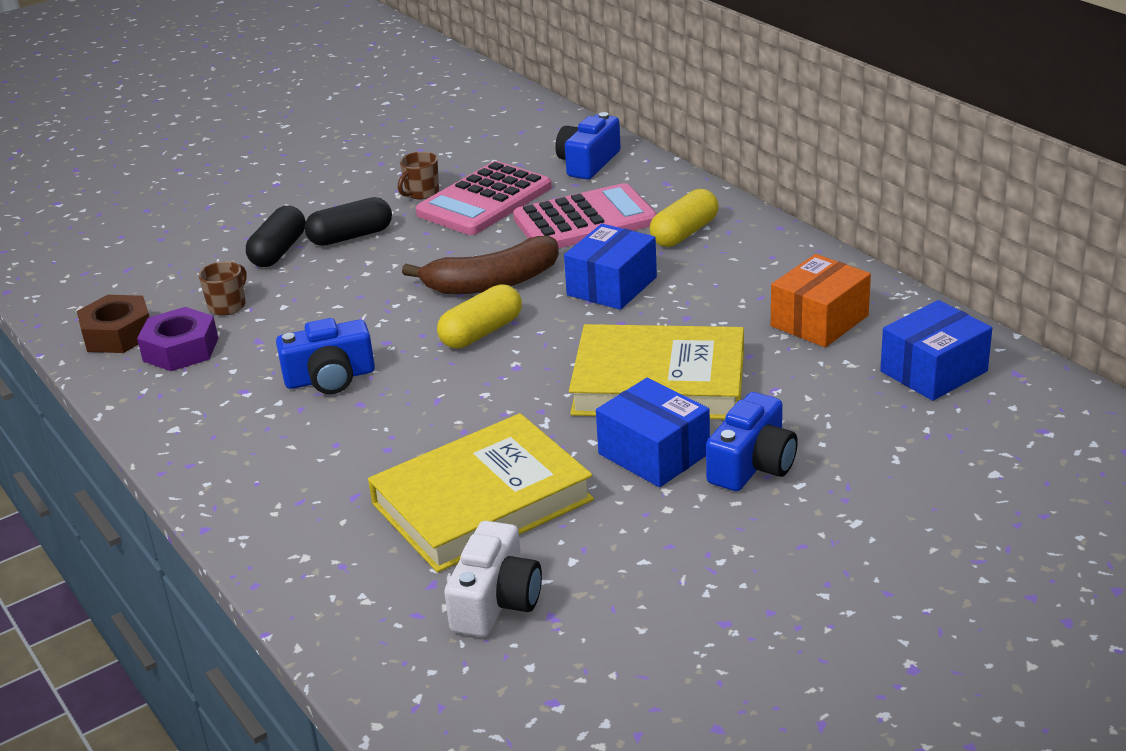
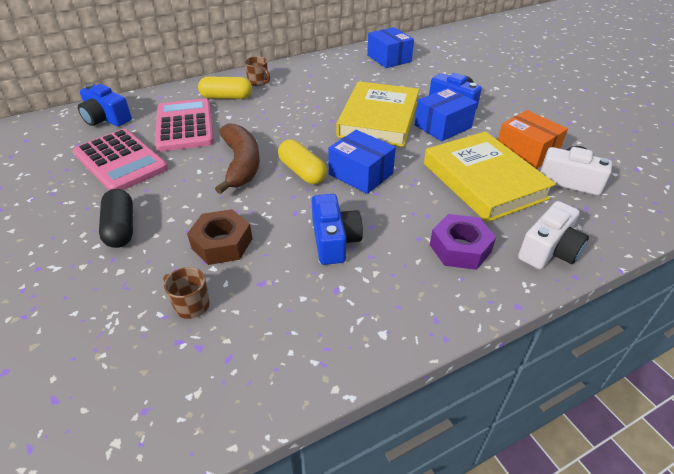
camera: 85 degrees left, 10 degrees up
(118, 334) = (199, 394): brown nut -> brown nut (222, 243)
(181, 349) = (254, 337): purple nut -> purple nut (460, 248)
(279, 251) = (112, 272): black capsule -> none
(310, 563) = (549, 250): none -> white camera
(421, 193) = (79, 189): brown mug -> brown mug (258, 82)
(612, 286) = (272, 124): blue box -> blue box (361, 174)
(684, 233) = (226, 97): yellow capsule -> yellow capsule turned 45 degrees counterclockwise
(819, 321) = (337, 75): orange box -> orange box (526, 152)

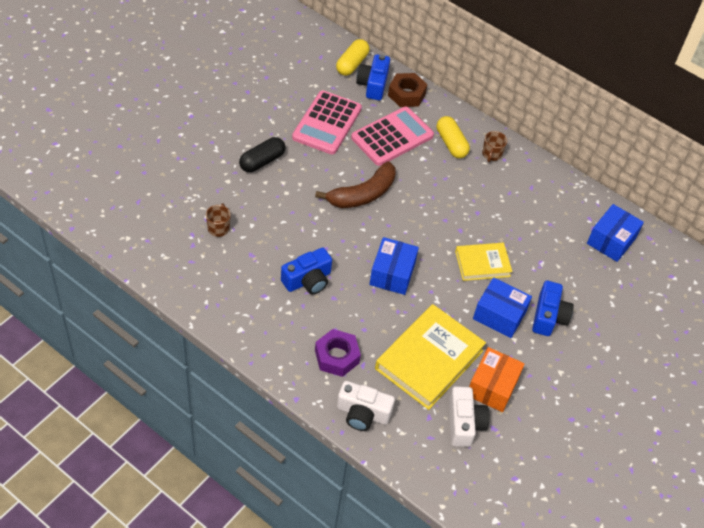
camera: 60 degrees right, 10 degrees up
(222, 243) = (274, 220): brown nut -> brown nut (406, 94)
(302, 172) = (374, 235): yellow capsule -> yellow capsule (352, 64)
(378, 119) = (482, 264): yellow book -> yellow book, size x0.58

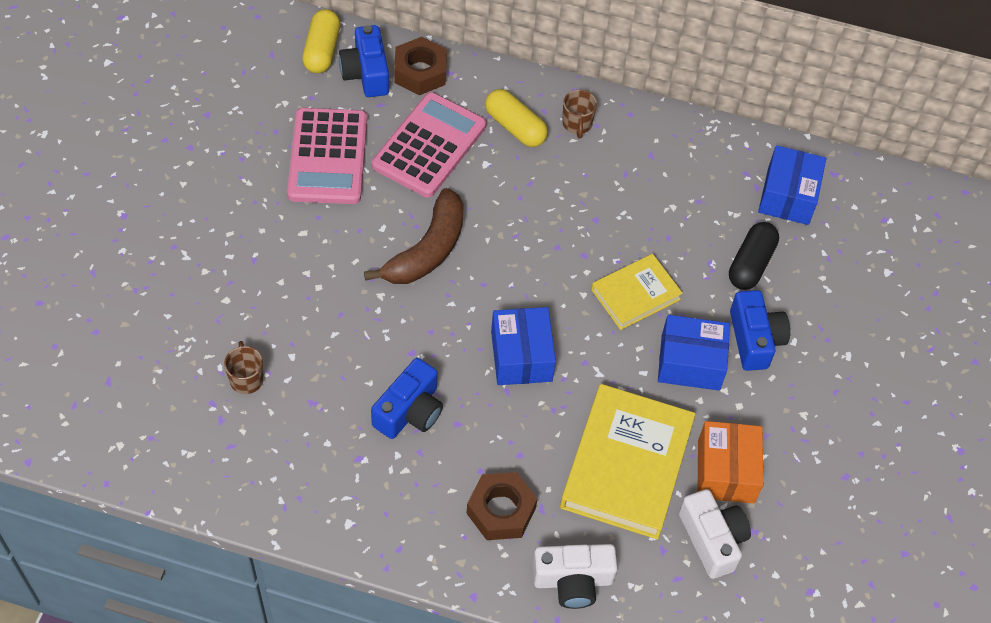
camera: 20 degrees left, 5 degrees up
(262, 161) = (262, 251): black capsule -> black capsule (751, 264)
(337, 356) = (501, 511): purple nut -> brown nut

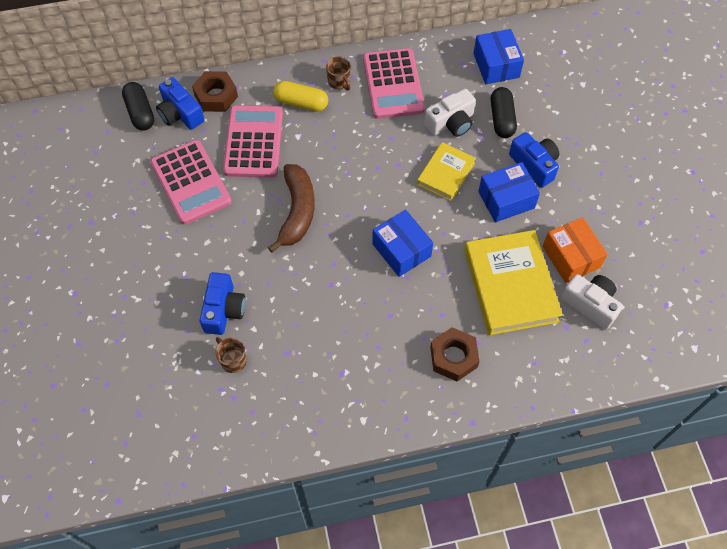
camera: 25 degrees left, 5 degrees up
(322, 51) = (140, 113): yellow capsule -> black capsule
(409, 411) = (354, 324): blue camera -> blue camera (223, 310)
(573, 580) = (526, 377): white camera -> white camera (451, 123)
(641, 158) = (393, 84): none -> pink calculator

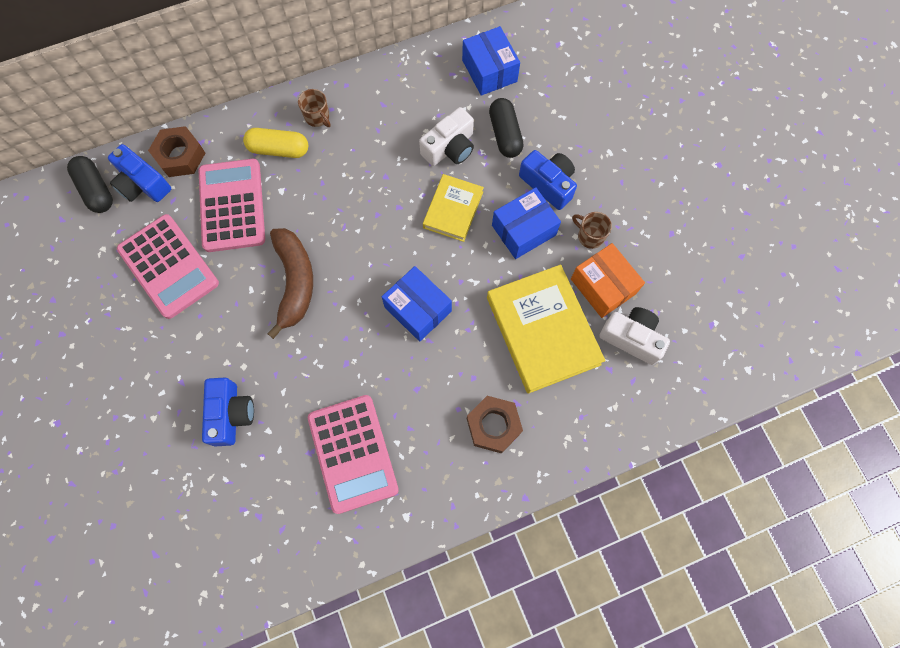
camera: 10 degrees left, 10 degrees up
(233, 360) = (251, 472): brown mug -> brown mug (590, 236)
(393, 84) = (378, 111): pink calculator -> pink calculator (353, 453)

